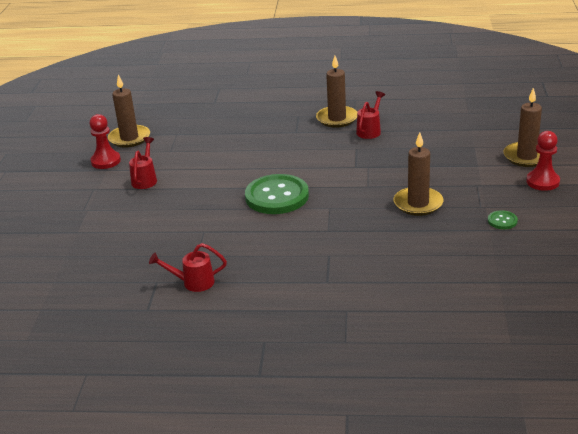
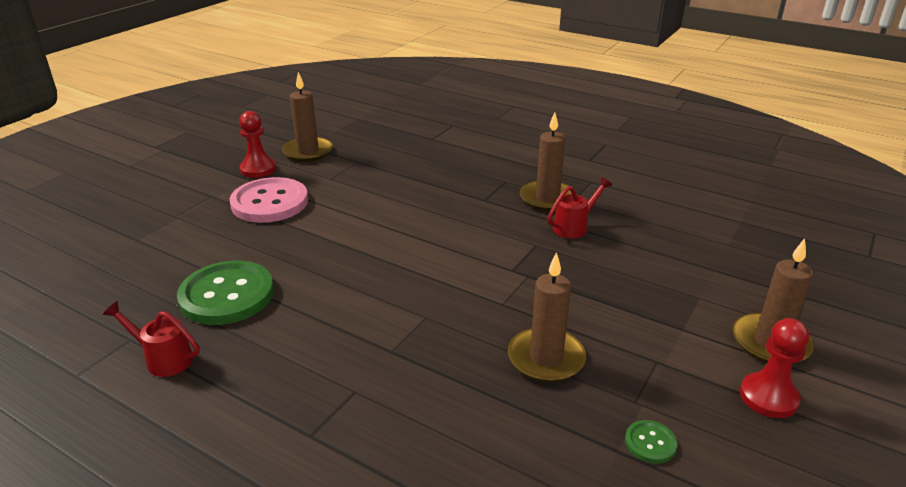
camera: 25 degrees right, 0 degrees up
(145, 179) = (270, 202): red watering can -> pink button
(277, 196) = (380, 276): green button -> green button (227, 295)

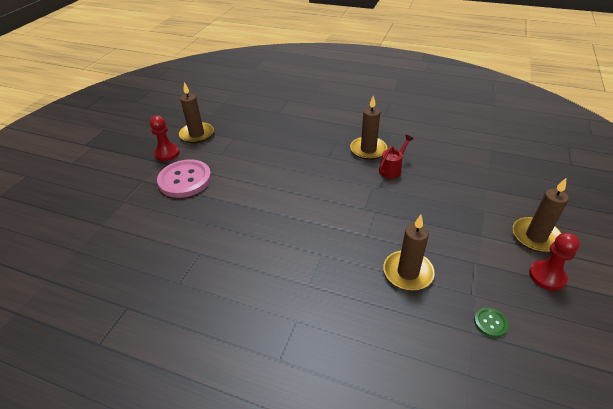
camera: 10 degrees left, 10 degrees up
(163, 359) = (156, 319): red watering can -> none
(227, 295) = (182, 260): green button -> none

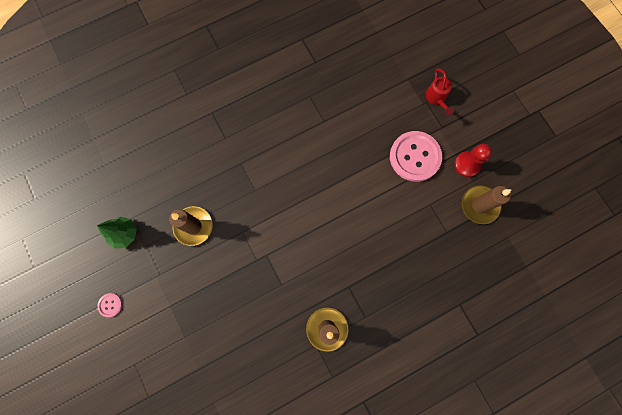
camera: 130 degrees right, 35 degrees up
(392, 169) = (285, 321): red watering can -> red watering can (436, 98)
(490, 323) = (124, 234): green button -> green tree
(535, 237) = (134, 340): brown candle -> none
(547, 276) = (110, 305): red pawn -> pink button

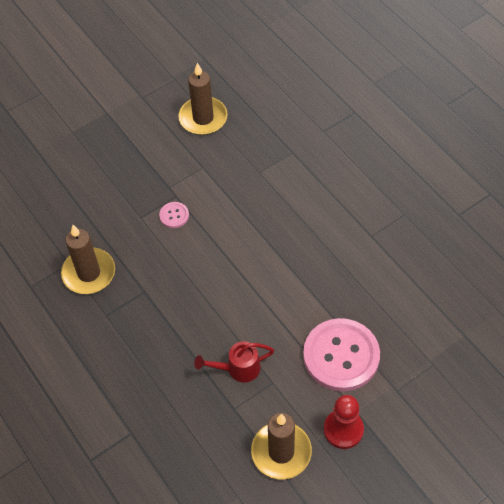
camera: 85 degrees right, 20 degrees down
(110, 305) = (104, 60): pink button -> pink button (174, 215)
(124, 234) = (186, 57): green tree -> none
(436, 98) = (442, 378): red watering can -> red watering can (238, 369)

